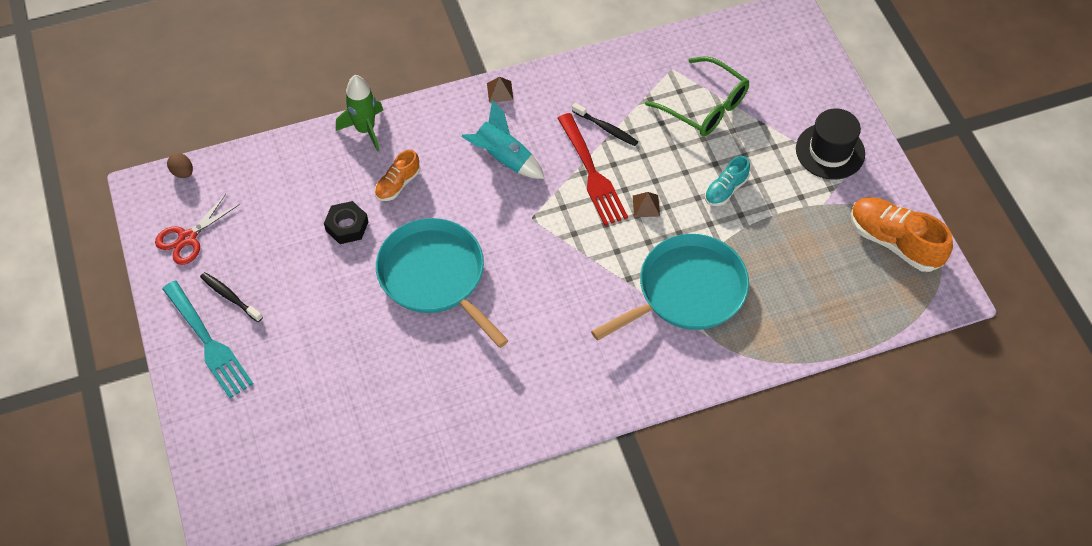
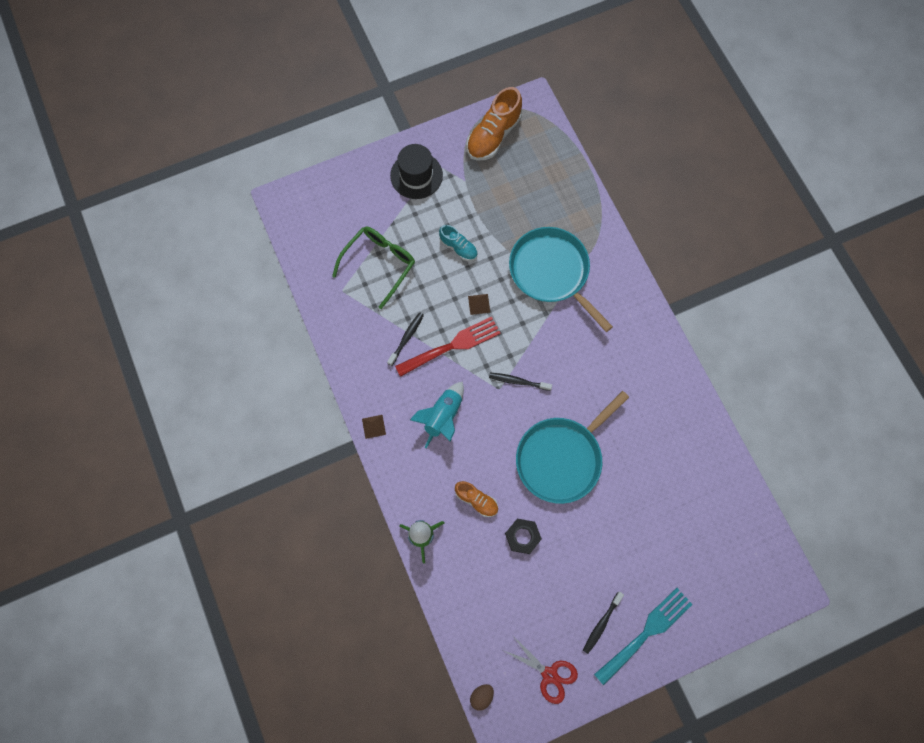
camera: 95 degrees left, 15 degrees up
(538, 239) = (518, 381): none -> black toothbrush

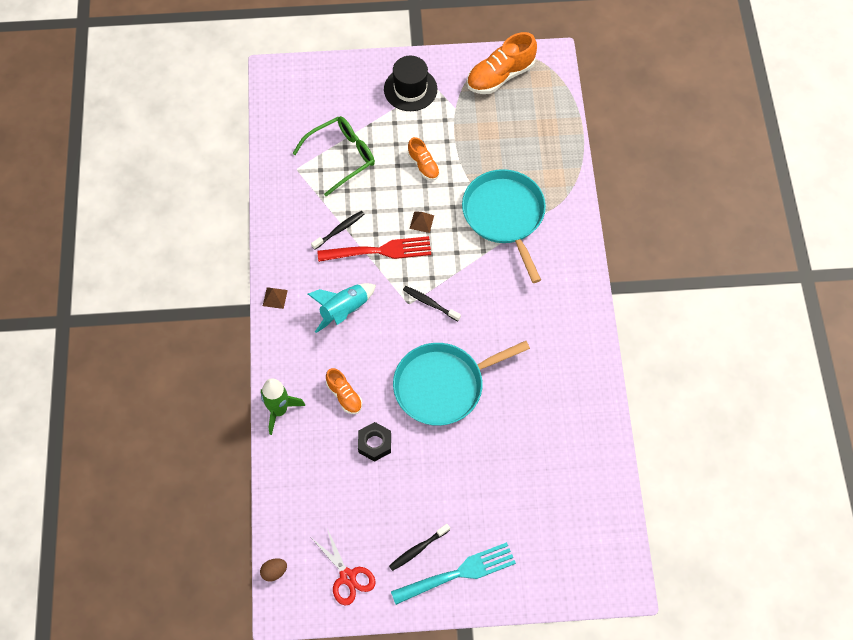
camera: 20 degrees right, 10 degrees down
(458, 247) = (423, 165): turquoise shoe -> orange shoe

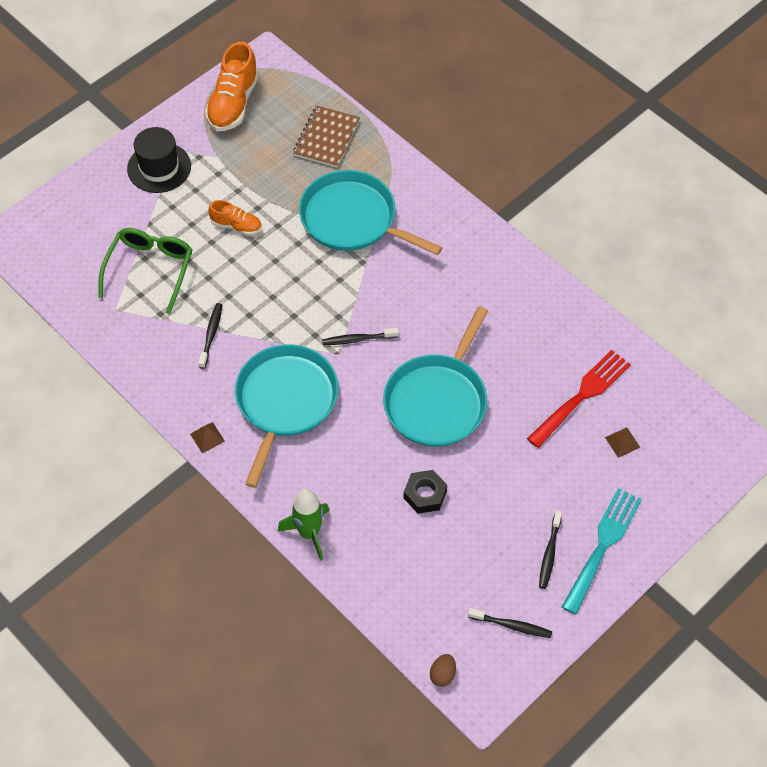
camera: 40 degrees left, 5 degrees down
(344, 311) = (285, 402): turquoise rocket -> turquoise pan
(344, 396) = (357, 475): orange shoe -> none
(347, 577) = (511, 625): red scissors -> black toothbrush
(379, 251) = (267, 328): red fork -> red fork (581, 397)
(421, 222) = (282, 275): brown pyramid -> brown pyramid (622, 442)
(540, 144) = (326, 138): none -> brown notebook

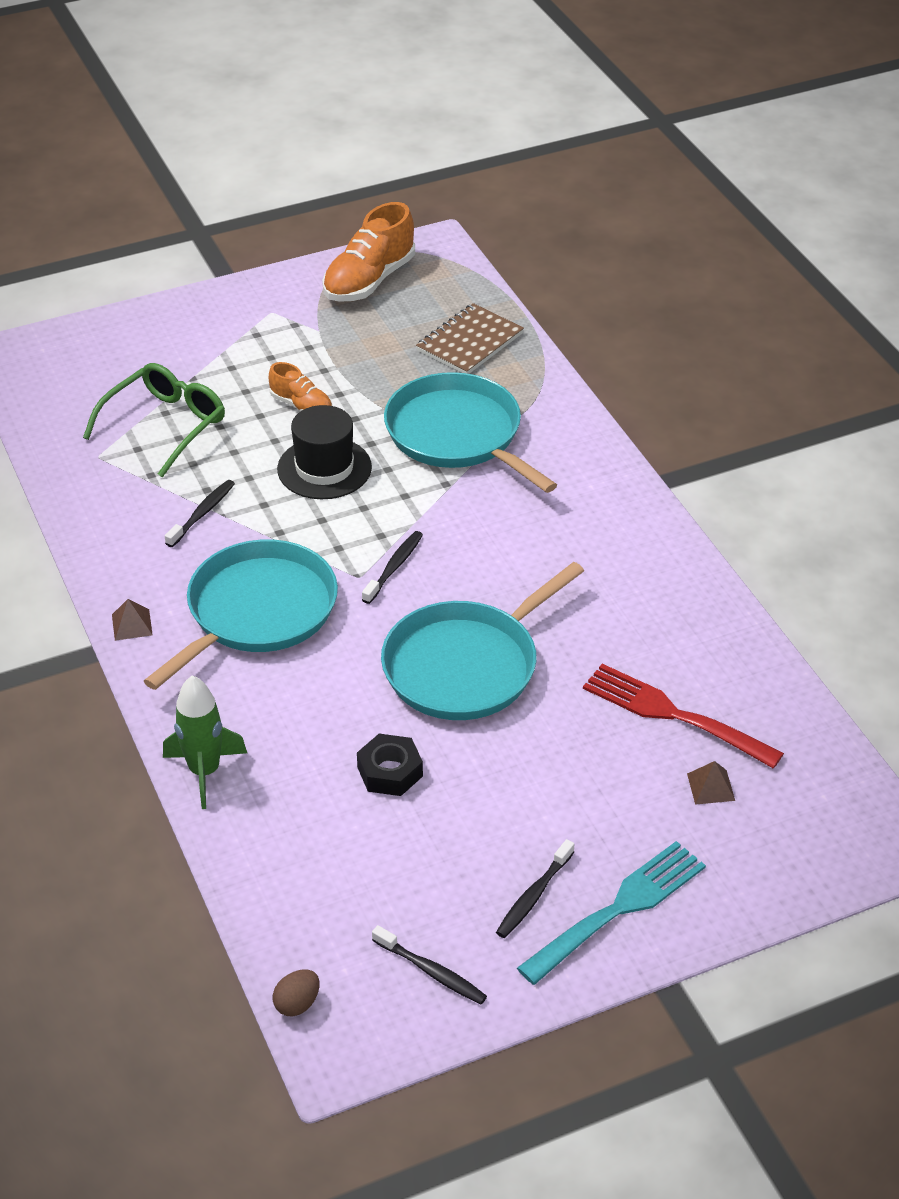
camera: 20 degrees right, 15 degrees down
(159, 167) = (238, 324): black hat -> black hat (324, 468)
(358, 339) = (394, 567): black toothbrush -> black toothbrush turned 105 degrees clockwise
(581, 397) = (675, 715): red fork -> red fork turned 120 degrees counterclockwise

